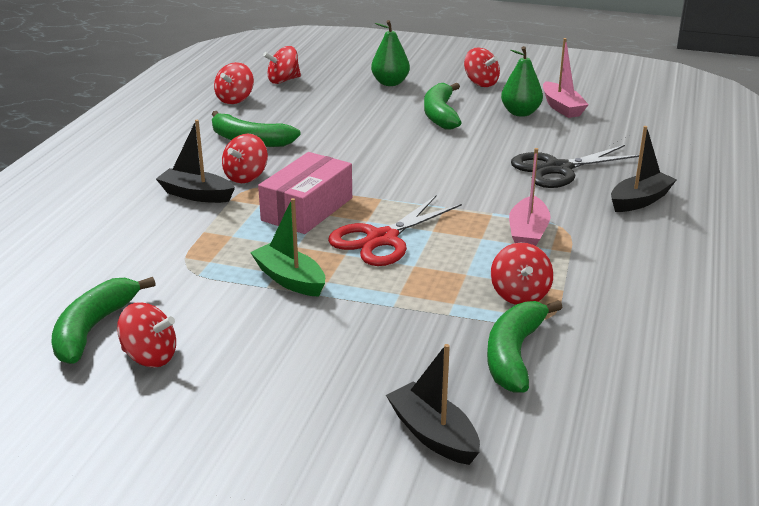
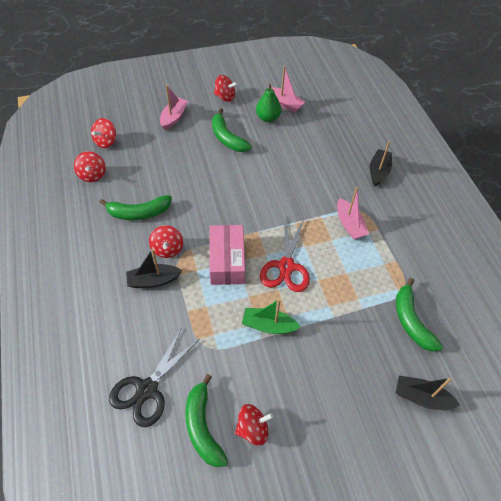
camera: 35 degrees left, 25 degrees up
(390, 83) = (174, 118): green pear -> pink boat
(520, 295) = (381, 275): red spinning top -> none
(558, 169) = (324, 162): black scissors -> black scissors (147, 389)

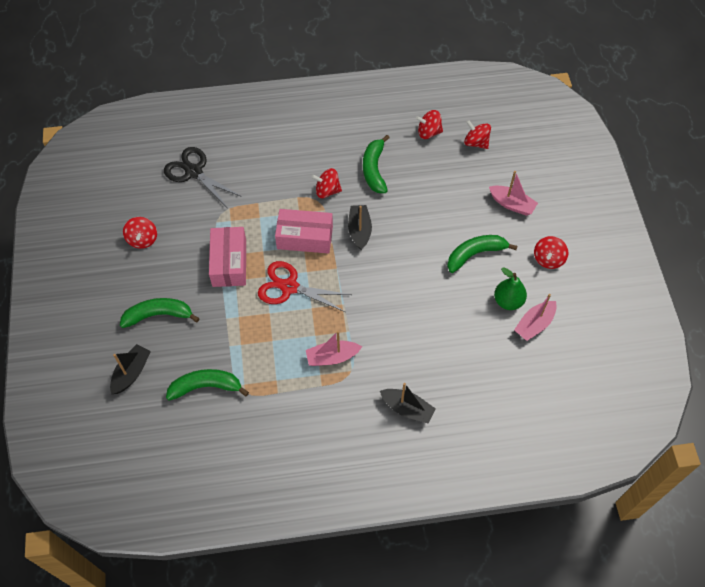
camera: 100 degrees right, 5 degrees up
(153, 280) = (294, 179): black boat -> black boat (359, 230)
(203, 426) = (154, 206): green banana -> green banana (158, 315)
(268, 325) = (229, 263): green boat -> pink box

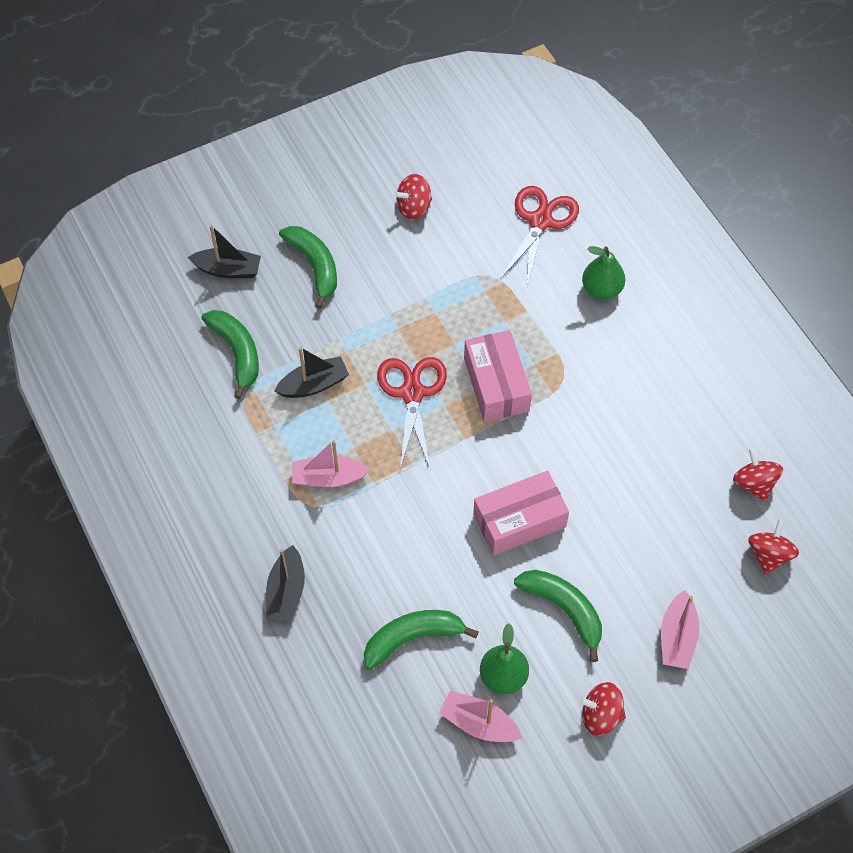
camera: 70 degrees right, 0 degrees up
(194, 172) = (540, 221): black scissors -> red scissors
(229, 263) = (420, 312): pink box -> pink box (519, 520)
(262, 158) = (601, 289): none -> green pear
(327, 191) = (584, 385): red spinning top -> none
(332, 357) = (328, 478): pink boat -> pink boat turned 60 degrees counterclockwise
(359, 230) = (537, 447): black boat -> black boat (314, 385)
(374, 169) = (650, 432): green banana -> green banana (413, 638)

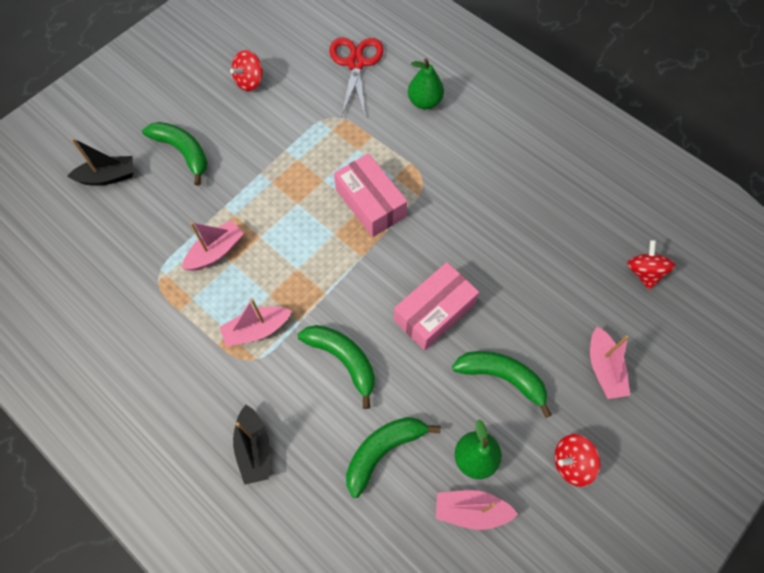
camera: 20 degrees left, 5 degrees up
(237, 353) = (139, 245): green banana -> green banana (343, 360)
(314, 385) = (216, 252): black boat -> pink boat
(412, 393) = (303, 232): red scissors -> none
(754, 483) = (607, 218): red spinning top -> none

